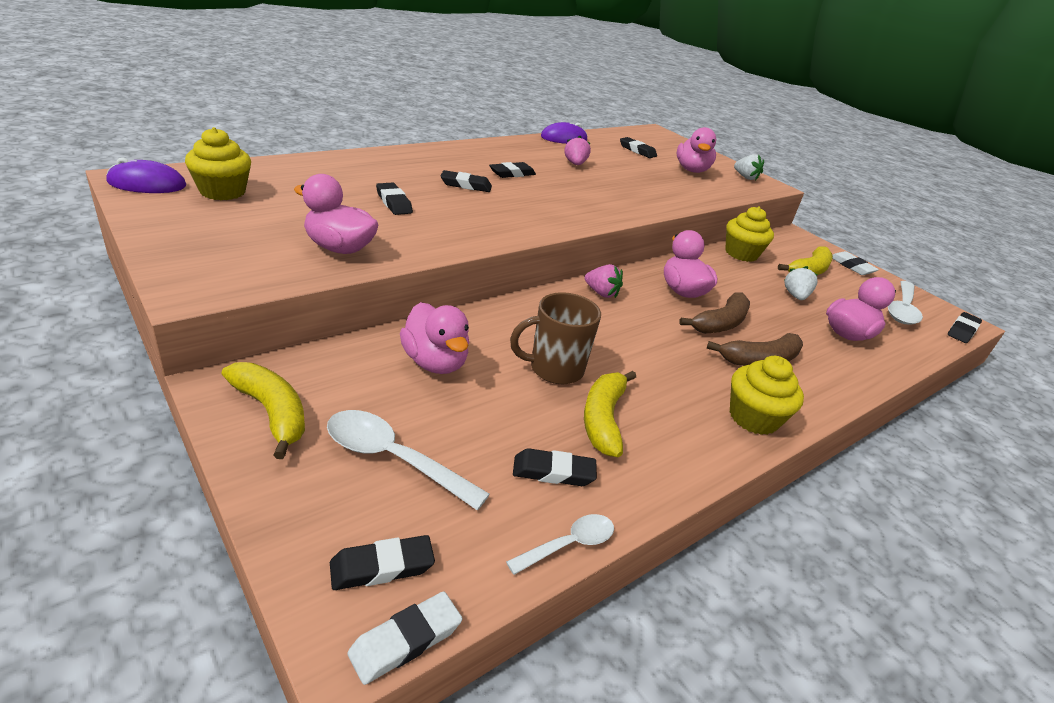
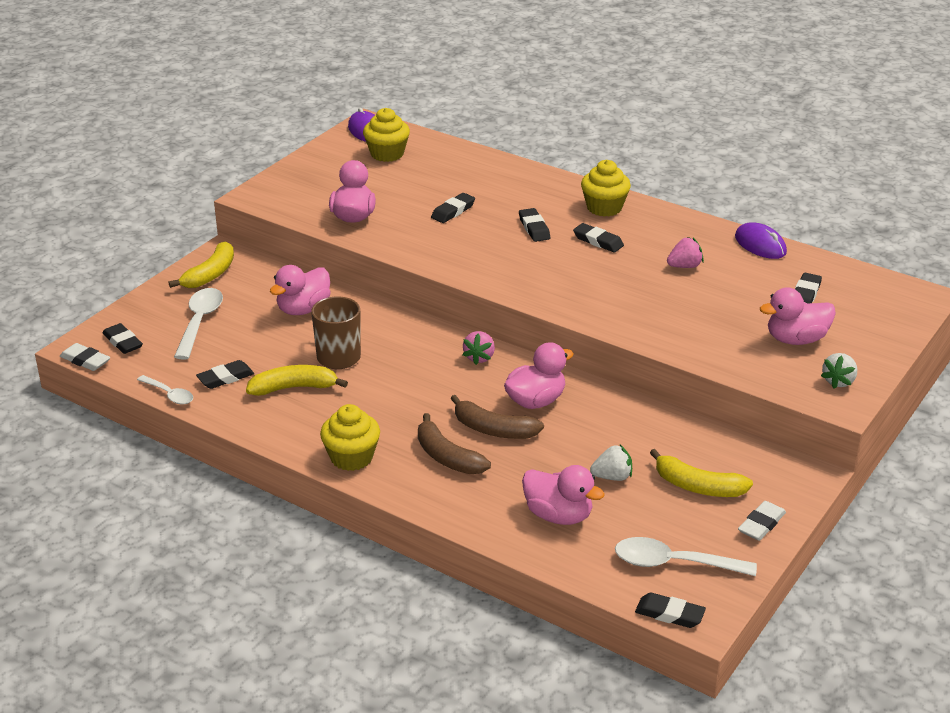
camera: 75 degrees right, 0 degrees up
(553, 472) = (225, 378): black eraser -> black eraser turned 75 degrees clockwise
(741, 253) = (682, 432): yellow cupcake -> yellow cupcake (604, 208)

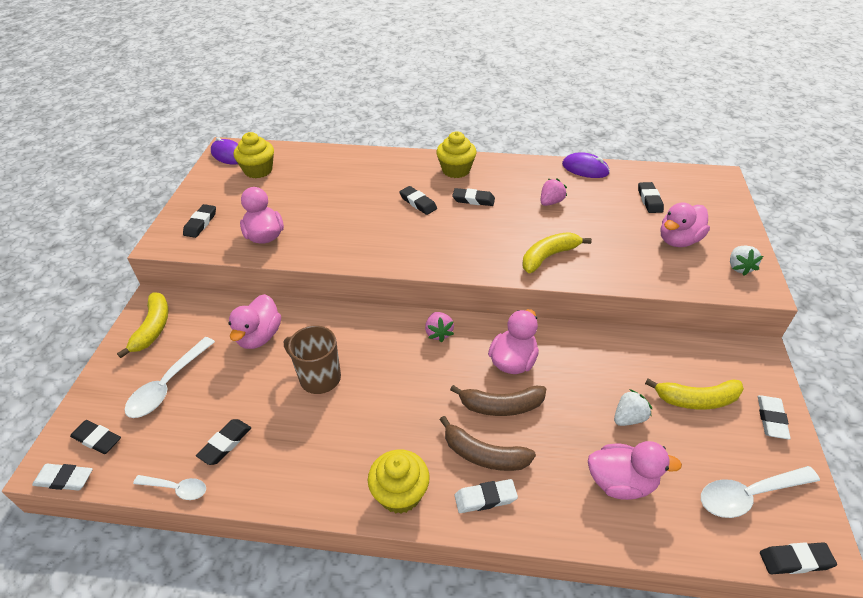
camera: 25 degrees left, 10 degrees up
(200, 322) = (167, 385): white spoon -> white spoon turned 135 degrees counterclockwise
(294, 388) = (298, 429): yellow banana -> yellow banana (548, 256)
(423, 484) = (485, 498): none -> white eraser
(453, 211) = (344, 206): black eraser -> black eraser (200, 223)

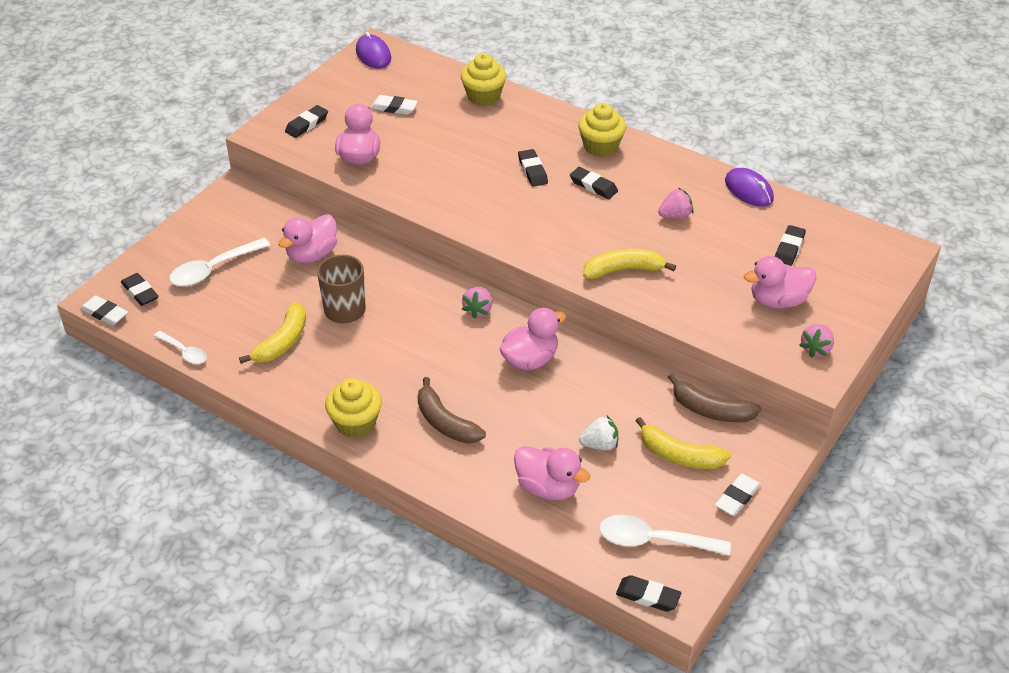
camera: 25 degrees right, 0 degrees up
(153, 328) = (223, 214): yellow banana -> yellow banana (282, 342)
(225, 444) = (237, 333): black eraser -> none
(258, 170) = (393, 82): yellow cupcake -> yellow cupcake (483, 96)
(485, 498) = (422, 453): white eraser -> white eraser (394, 108)
(501, 406) = (489, 392): brown banana -> brown banana (710, 410)
(739, 267) = (816, 349): white strawberry -> pink strawberry

